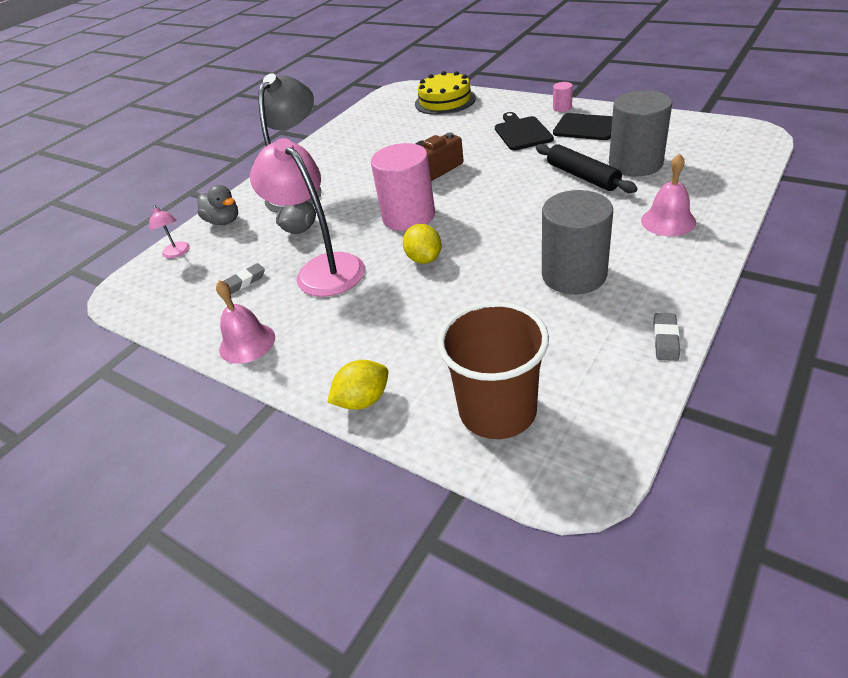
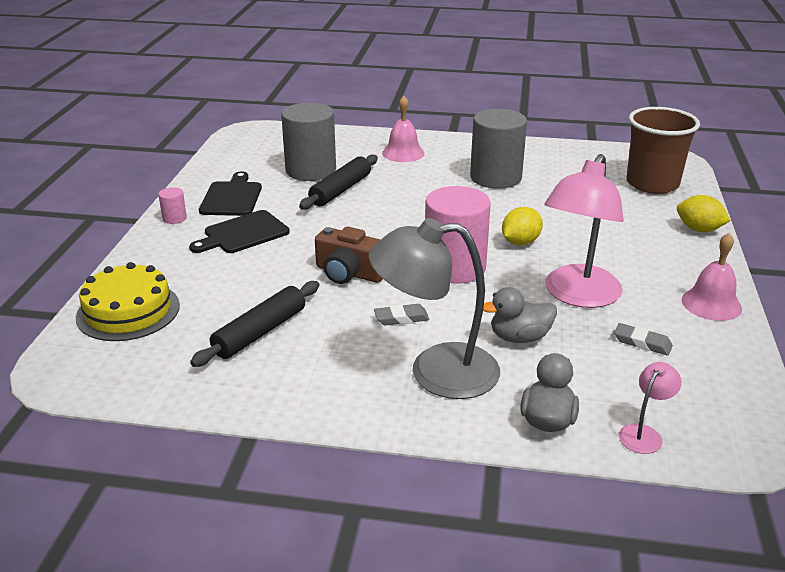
camera: 120 degrees left, 10 degrees down
(390, 138) = (260, 332): none -> black rolling pin
(665, 340) = (541, 146): grey eraser -> grey eraser (401, 318)

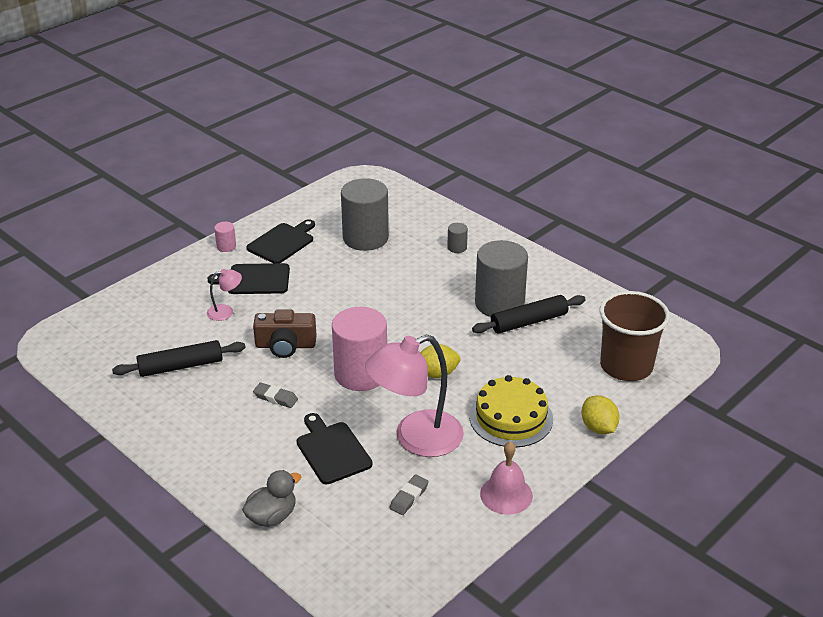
camera: 35 degrees right, 5 degrees up
(128, 311) = (125, 313): yellow cake -> yellow cake (511, 417)
(341, 190) = (365, 267): black rolling pin -> black rolling pin (529, 322)
(349, 273) = (285, 345): brown camera -> brown camera turned 60 degrees counterclockwise
(403, 153) = (457, 247): pink bell -> grey cylinder
(435, 372) = (248, 448): grey lamp -> none
(519, 337) = (332, 450): grey duck -> black cutting board
(642, 343) = (409, 497): grey eraser -> grey eraser turned 60 degrees clockwise
(644, 433) = (318, 558): pink lamp -> pink lamp (226, 312)

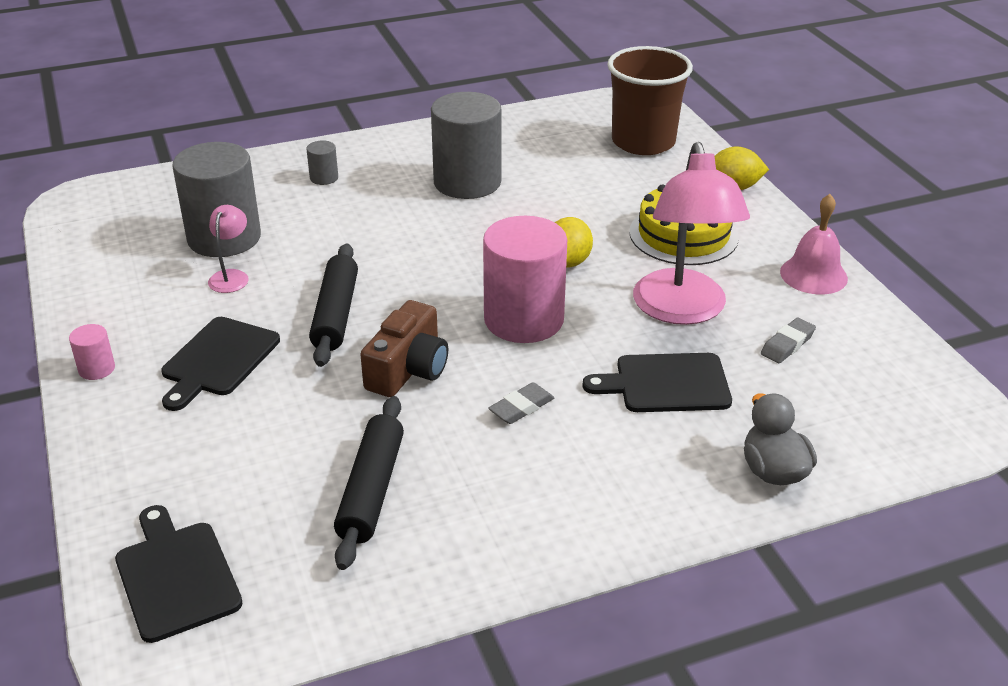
camera: 65 degrees left, 0 degrees up
(226, 312) = (272, 409): pink lamp -> pink lamp (231, 276)
(282, 242) = (150, 311): black cutting board -> black cutting board (176, 576)
(409, 497) = (787, 344): grey eraser -> grey eraser turned 75 degrees clockwise
(529, 322) = (519, 174): black rolling pin -> black rolling pin (336, 314)

